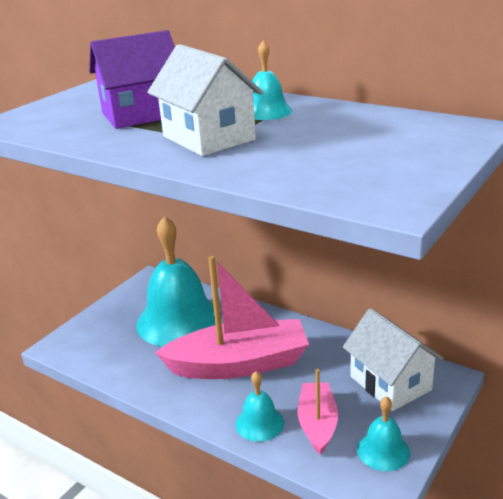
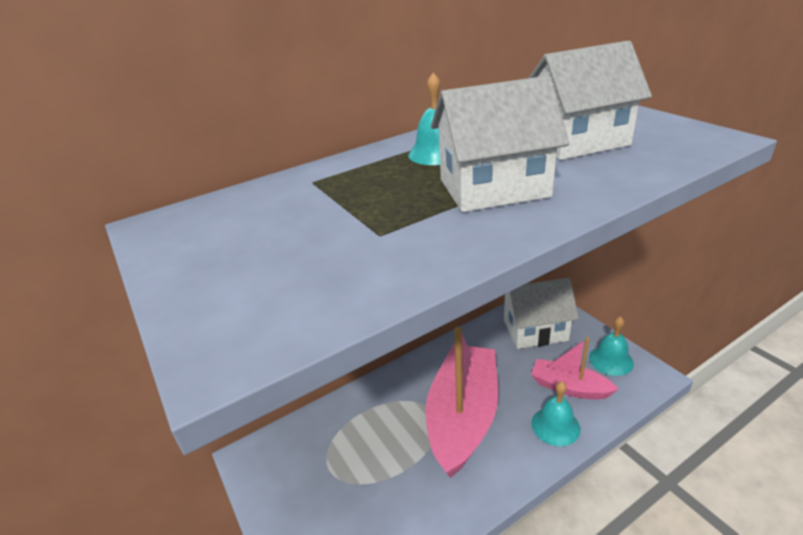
camera: 65 degrees left, 5 degrees up
(141, 115) = (356, 219): purple house -> none
(179, 320) = (356, 449): turquoise bell -> none
(331, 150) = (577, 141): none -> white house

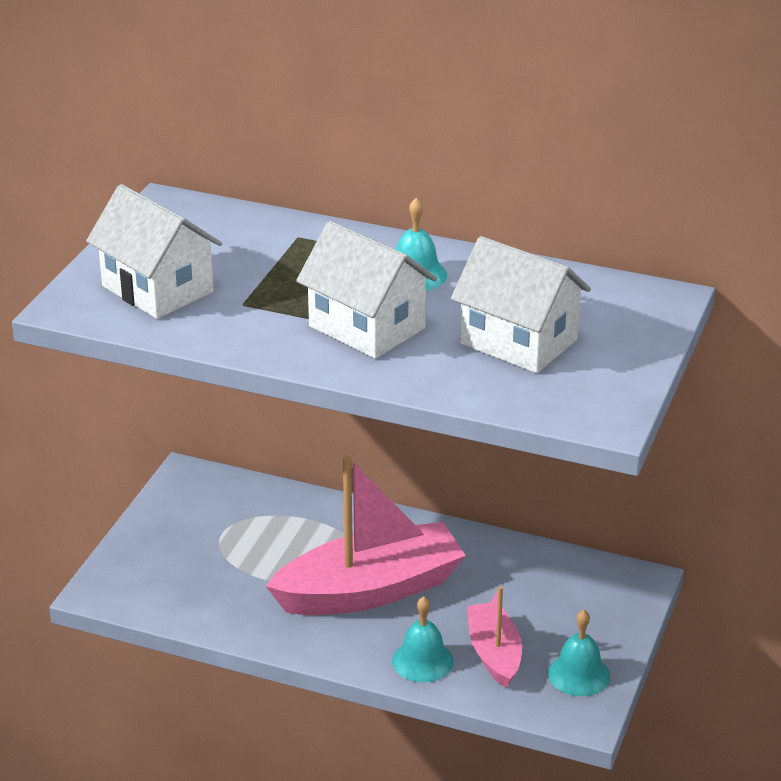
camera: 50 degrees right, 0 degrees up
(535, 330) = (571, 594): white house -> white house (158, 289)

